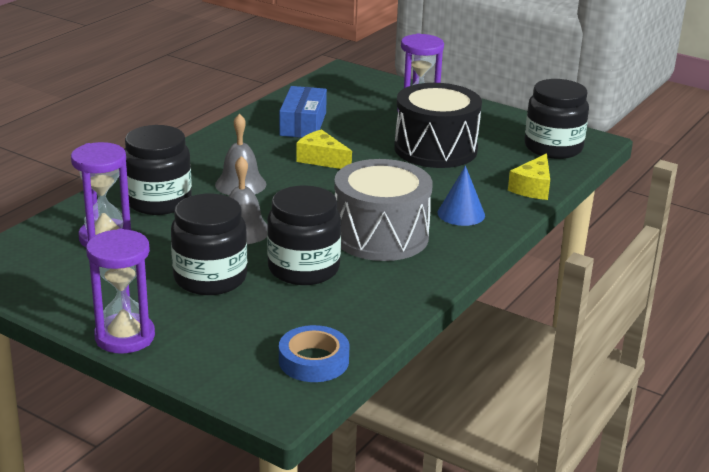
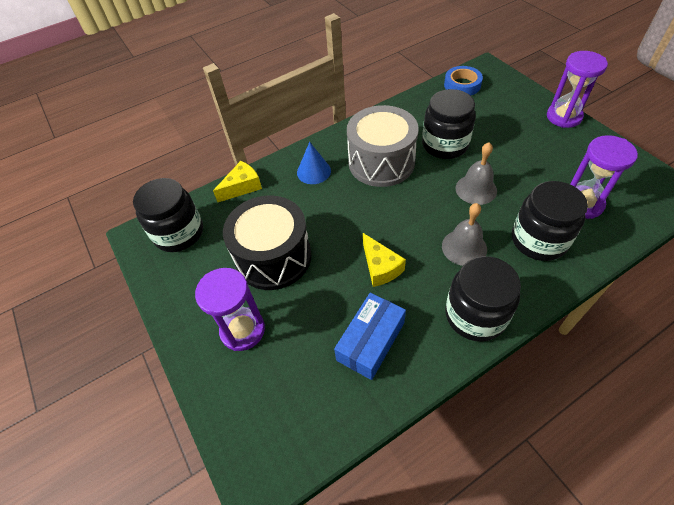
camera: 150 degrees left, 25 degrees up
(210, 278) = (507, 149): black jar -> black jar (475, 315)

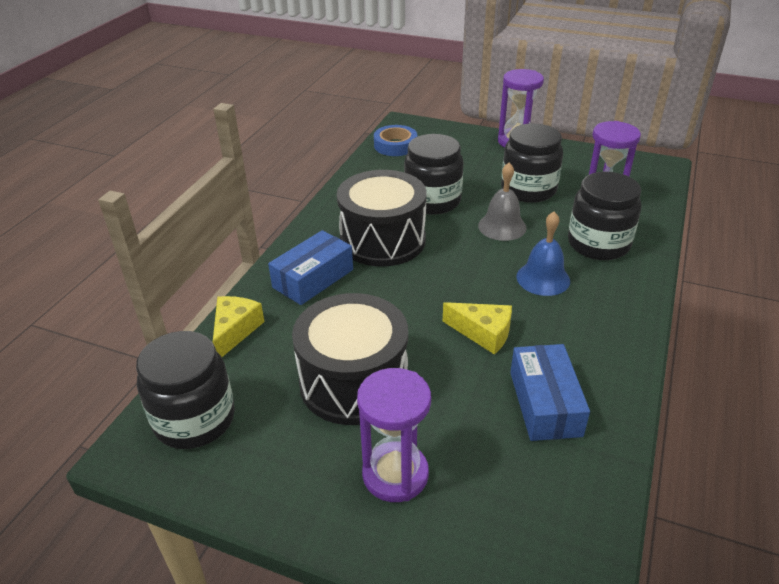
camera: 40 degrees left, 15 degrees down
(313, 171) = (313, 278): blue cone -> blue box
(381, 162) = (383, 240): grey drum -> black drum
(464, 247) = (543, 278): grey bell -> blue bell
(475, 315) = (612, 328): black jar -> black jar (528, 189)

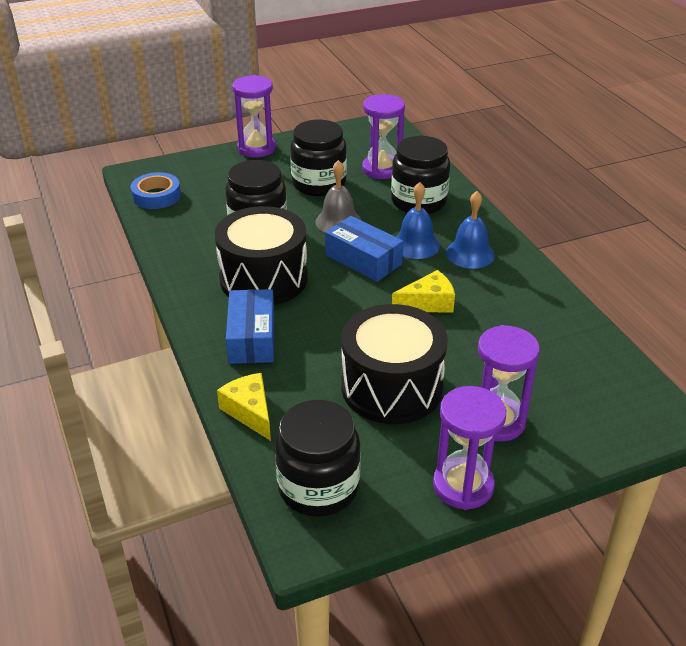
camera: 45 degrees left, 0 degrees up
(288, 506) = (463, 486): none -> purple hourglass
(545, 403) = (520, 323): blue box -> blue box (363, 259)
(584, 313) = (470, 254): none -> blue bell

